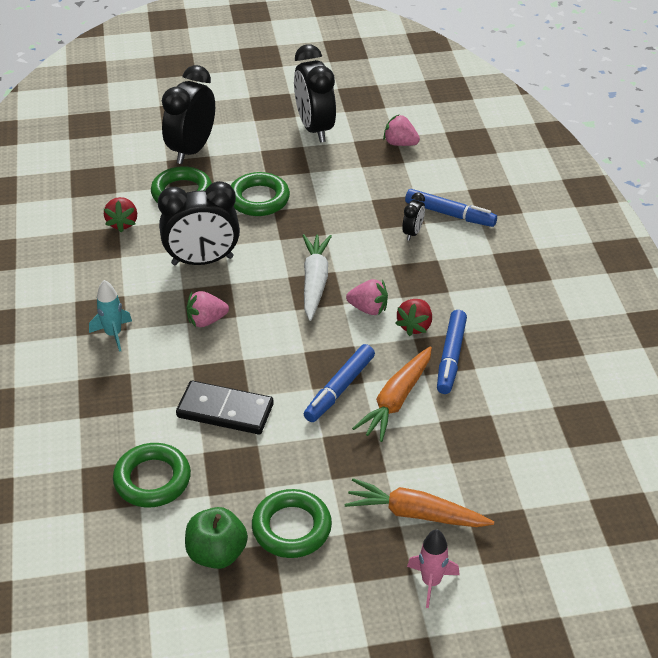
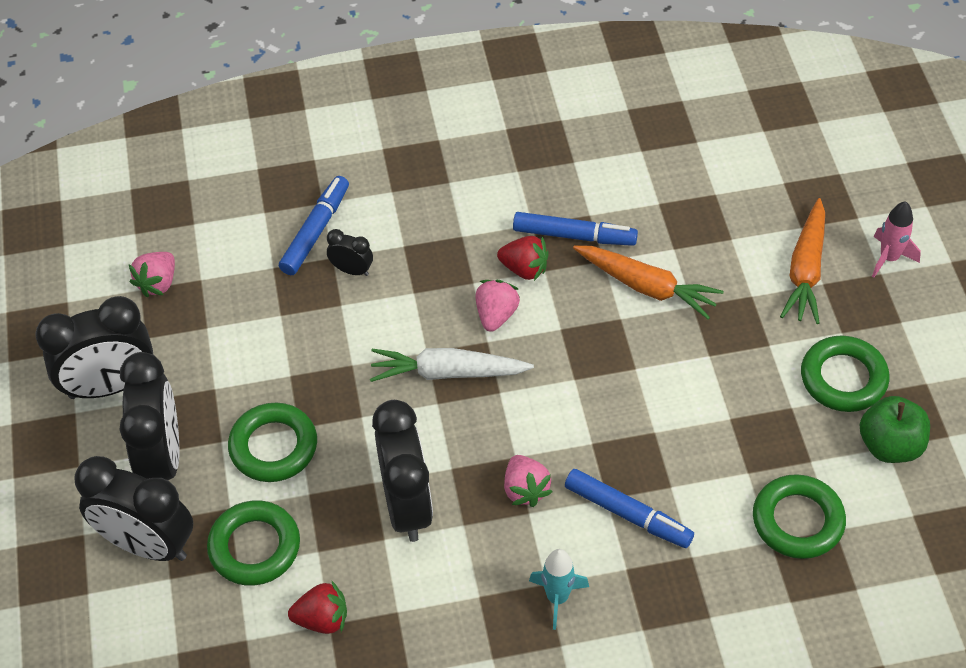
camera: 90 degrees left, 10 degrees up
(225, 411) = (681, 455): black domino -> none
(256, 152) = (161, 458): none -> black clock
(339, 389) = (634, 341): blue marker -> blue marker (627, 514)

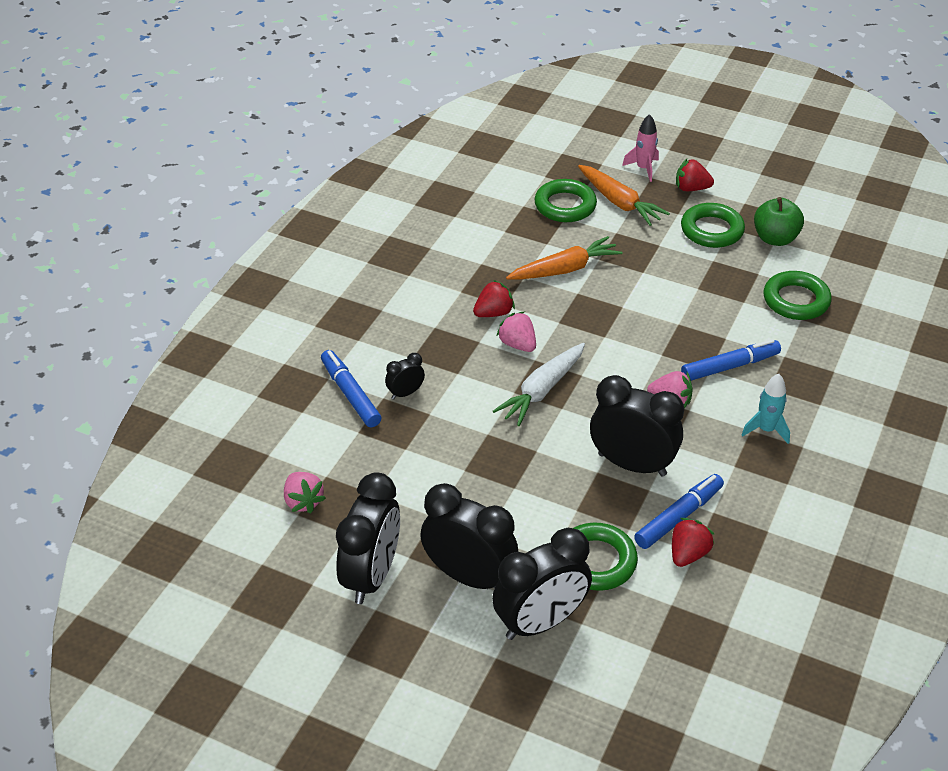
camera: 55 degrees left, 10 degrees down
(273, 447) = (518, 509): green ring -> green ring (565, 206)
(574, 236) = (491, 278): blue marker -> blue marker (678, 517)
(899, 320) = (691, 188): none -> red strawberry

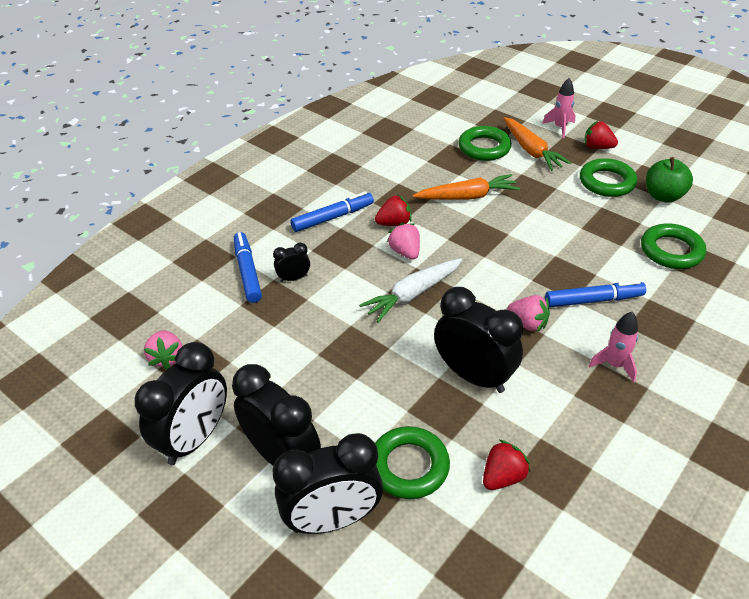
camera: 15 degrees right, 0 degrees up
(678, 517) = (504, 436): blue marker -> blue marker (333, 217)
(766, 430) = (614, 365): turquoise rocket -> pink rocket

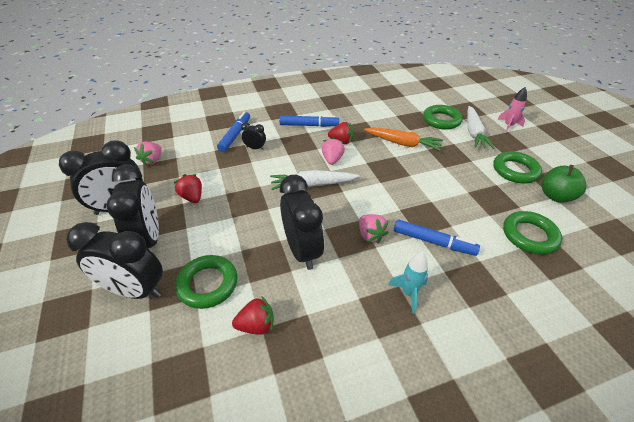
camera: 30 degrees right, 0 degrees up
(531, 151) = (474, 132): orange carrot -> white carrot
(597, 147) = (527, 147): red strawberry -> red strawberry (192, 197)
(614, 365) = (409, 293): pink rocket -> turquoise rocket

